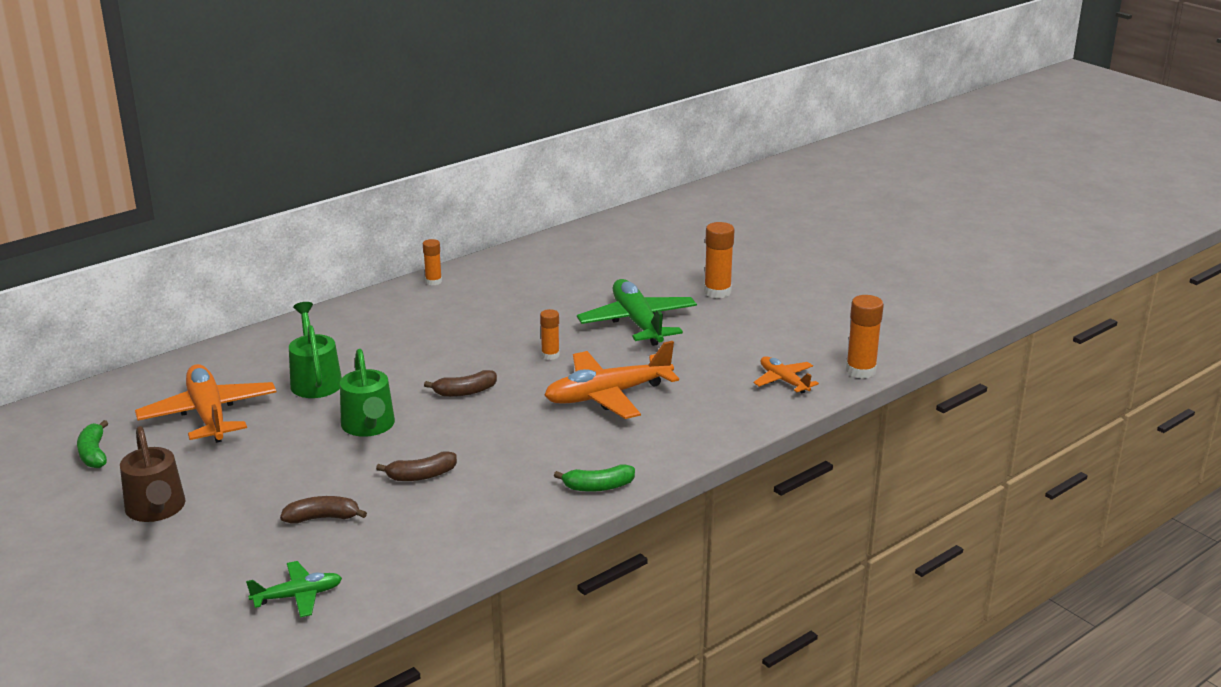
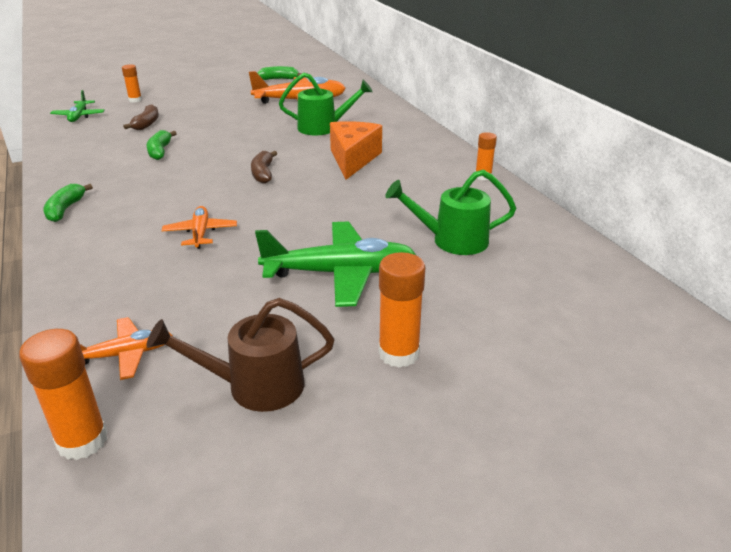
camera: 105 degrees right, 5 degrees up
(157, 510) = (204, 90): brown watering can -> brown watering can (254, 386)
(369, 427) = (241, 140): green watering can -> green watering can (451, 241)
(410, 348) = (353, 159): none -> orange cheese
(421, 475) = (160, 151): brown banana -> green banana
(550, 355) = (299, 215): orange glue stick -> orange glue stick (135, 100)
(607, 395) = (200, 233): orange plane -> orange plane, size x0.54

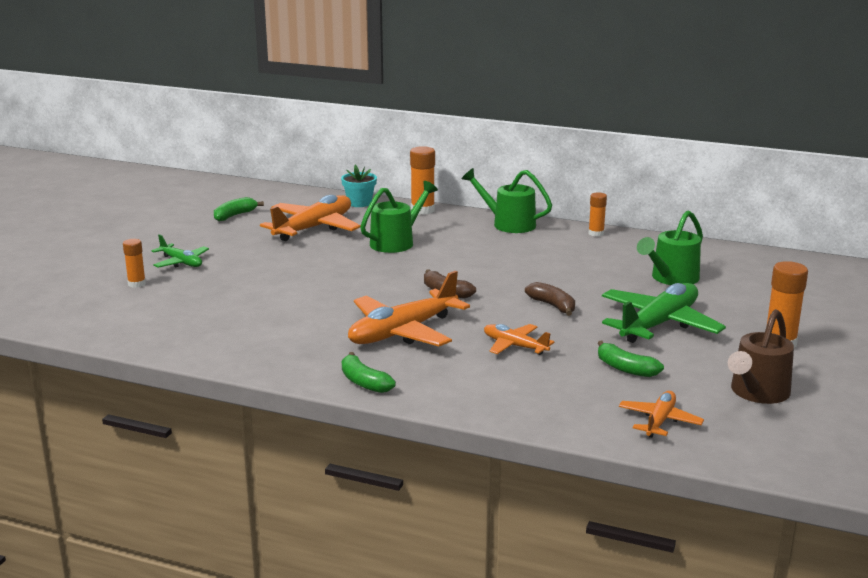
camera: 45 degrees left, 10 degrees down
(79, 116) = (122, 319): green plane -> green plane (181, 262)
(82, 441) = (746, 460): orange glue stick -> orange glue stick (422, 210)
(147, 124) = (222, 298): brown banana -> brown banana (552, 306)
(160, 151) = (309, 312): green banana -> green banana (625, 368)
(169, 188) = (403, 332): none -> orange plane
(353, 159) = (483, 256): orange cheese -> none
(368, 95) = (359, 203): none -> turquoise flower pot
(431, 143) = (508, 224): none -> green watering can

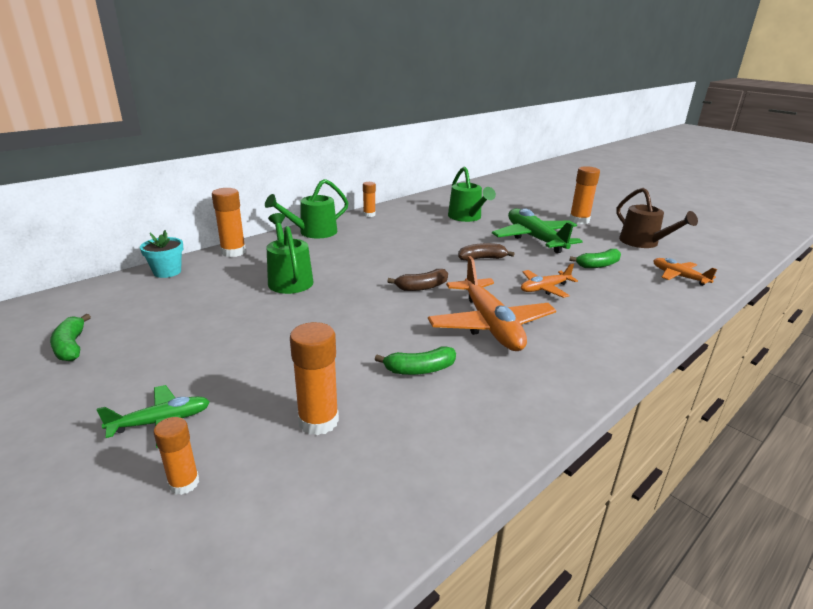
camera: 65 degrees left, 5 degrees up
(214, 301) = (318, 421): none -> orange glue stick
(314, 228) = (192, 308): orange plane -> none
(364, 382) = (588, 370): green banana -> green banana (420, 369)

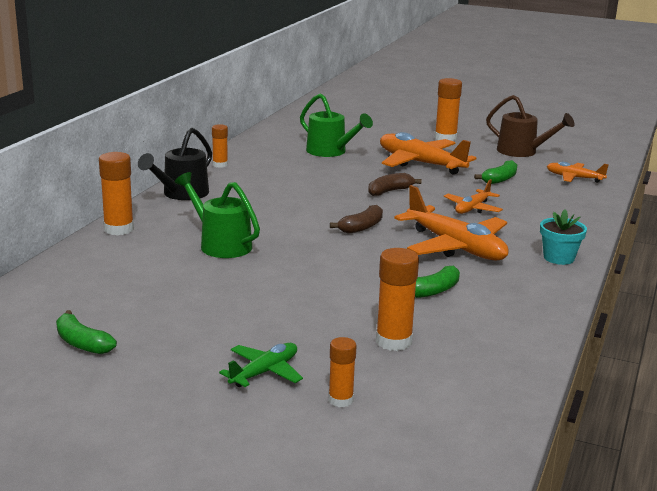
camera: 25 degrees left, 5 degrees down
(167, 272) = (72, 262): turquoise flower pot -> turquoise flower pot (558, 258)
(312, 232) = (181, 194): green watering can -> black watering can
(534, 238) = (420, 163): green plane -> orange plane

